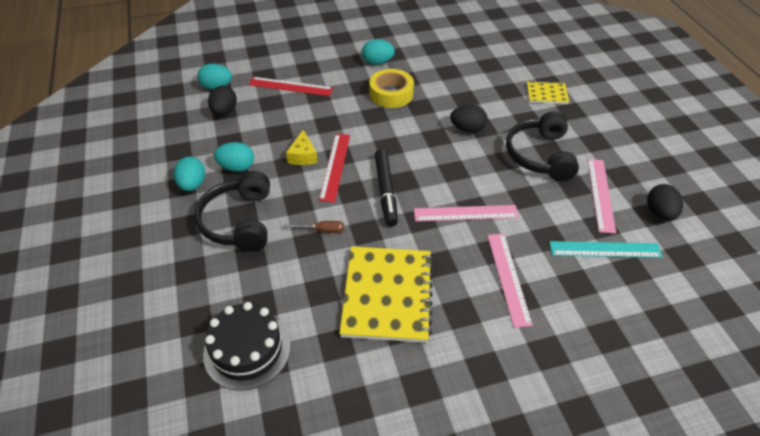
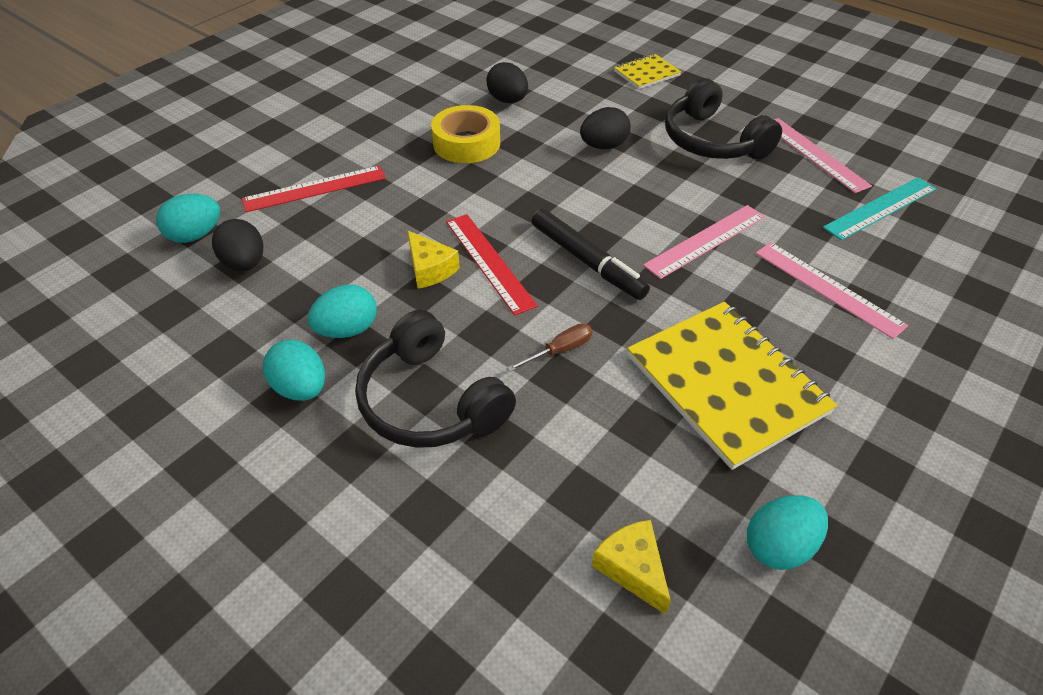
camera: 35 degrees left, 0 degrees up
(247, 350) = (632, 568): black cake -> yellow cheese
(377, 62) = (407, 113): turquoise egg -> turquoise egg (779, 546)
(659, 213) = (885, 147): black egg -> black egg (508, 100)

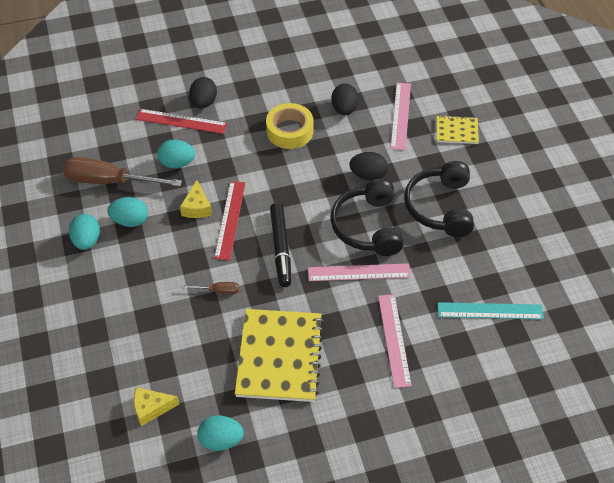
camera: 35 degrees right, 5 degrees up
(195, 235) = (102, 122): turquoise egg -> turquoise egg (177, 163)
(245, 263) = (112, 153): black egg -> black egg (204, 102)
(270, 297) = (109, 181): none -> brown screwdriver
(431, 401) = (136, 281): black headphones -> black headphones (368, 226)
(632, 568) = (151, 408): yellow cheese -> yellow cheese turned 105 degrees counterclockwise
(814, 154) = (495, 251): pink ruler -> pink ruler (401, 115)

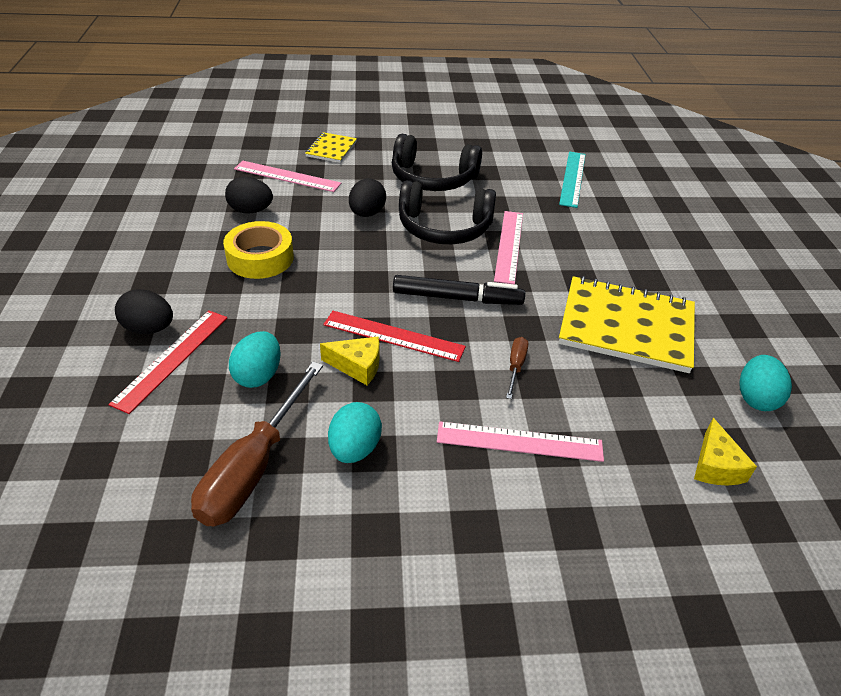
camera: 80 degrees left, 10 degrees down
(87, 241) = (378, 515): turquoise egg -> none
(394, 340) = (604, 240): pink ruler -> pink ruler (519, 442)

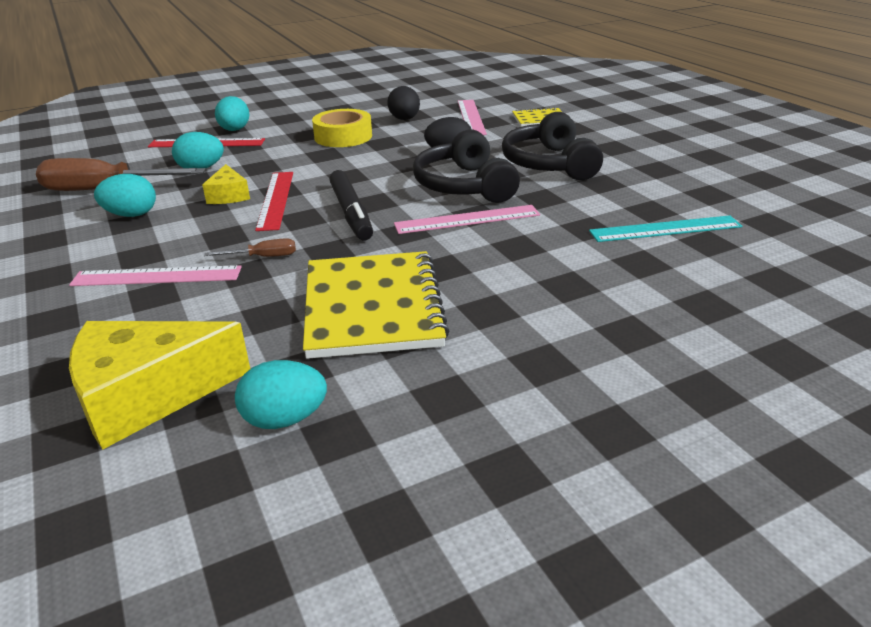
camera: 70 degrees right, 10 degrees down
(149, 329) = (234, 130): black egg -> turquoise egg
(519, 442) = (157, 276): pink ruler -> pink ruler turned 75 degrees counterclockwise
(715, 466) = (148, 395): yellow cheese -> yellow cheese, size x1.94

